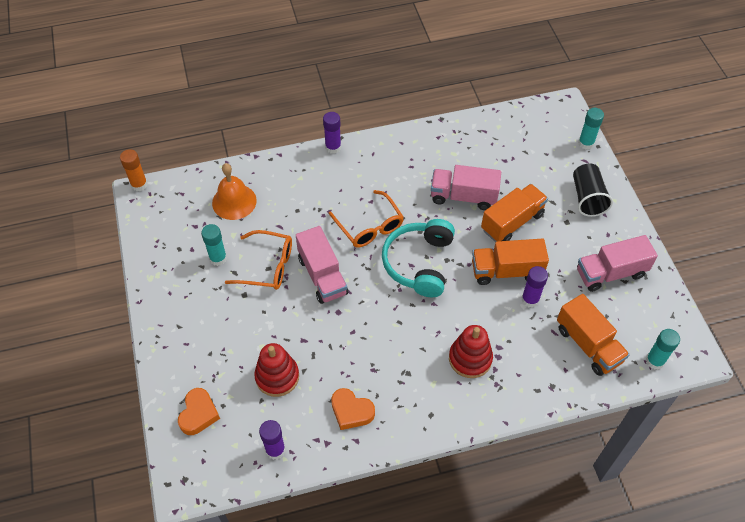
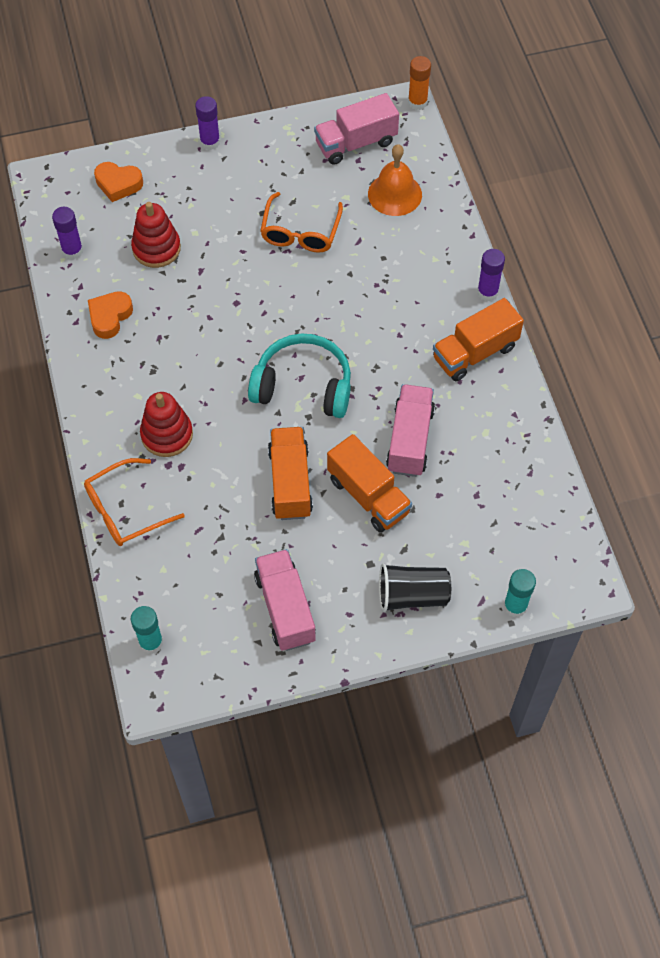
camera: 90 degrees right, 5 degrees up
(218, 258) = (312, 185): turquoise glue stick -> none
(322, 276) = (286, 286): pink truck -> pink truck (356, 143)
(369, 226) = (359, 333): orange glasses -> orange glasses (125, 510)
(530, 299) = (246, 506): purple glue stick -> purple glue stick (210, 142)
(588, 344) = (178, 566): orange truck -> orange truck (474, 353)

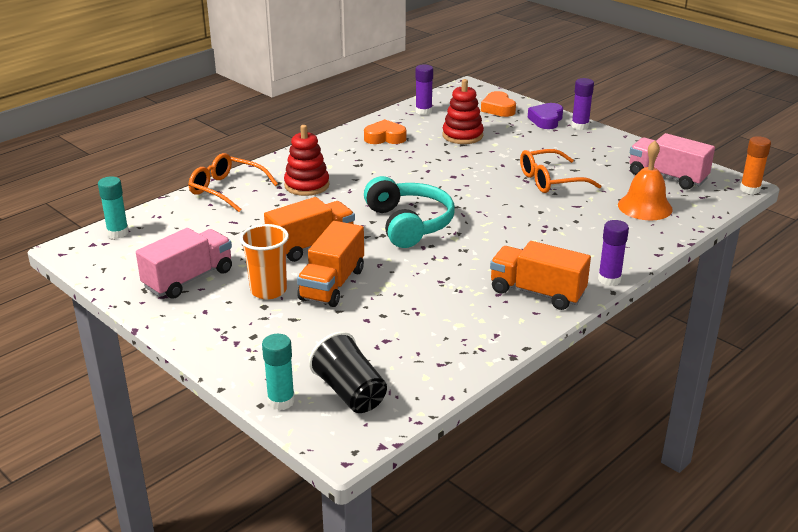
camera: 60 degrees right, 30 degrees down
(176, 160) = (546, 120): none -> purple heart
(347, 550) = (268, 290): none -> orange cup
(410, 440) = (409, 287): pink truck -> none
(412, 595) = (248, 337): black cup -> black cup (350, 392)

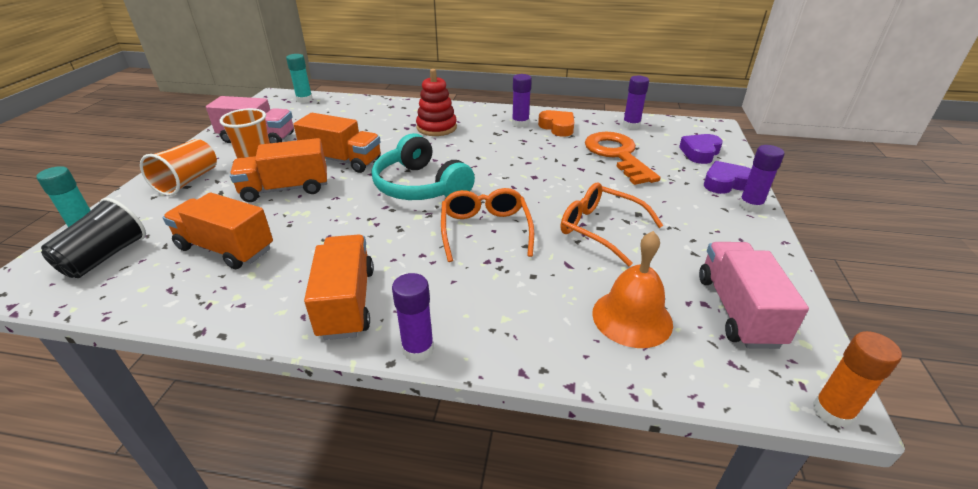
camera: 55 degrees right, 5 degrees up
(226, 190) = (397, 107): orange glasses -> orange glasses (485, 230)
(243, 333) = (188, 181): none -> orange cup
(354, 149) = (520, 123): none -> purple glue stick
(406, 330) = (226, 248): none -> orange truck
(409, 224) = (420, 186): turquoise headphones -> turquoise headphones turned 105 degrees clockwise
(462, 135) = (617, 155): red stacking toy -> orange key
(498, 109) = (700, 153): orange heart -> purple heart

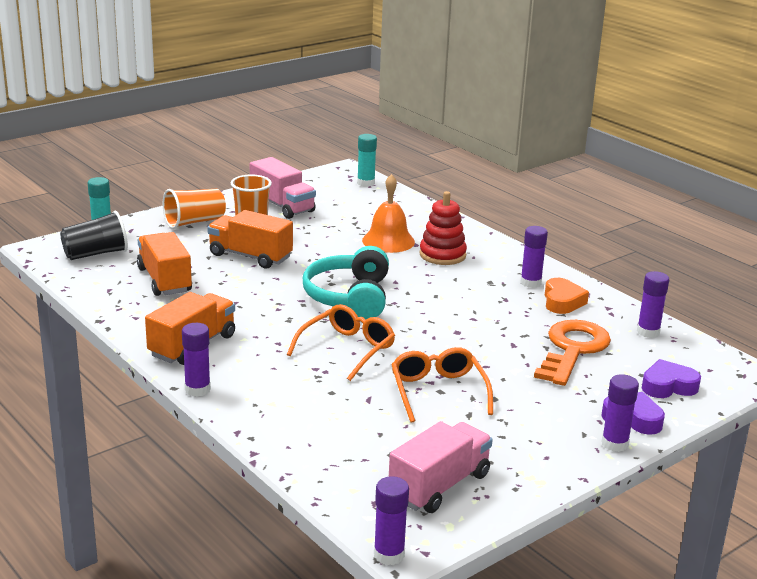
camera: 40 degrees right, 10 degrees down
(342, 160) = (320, 251): orange truck -> none
(632, 318) = (354, 447): orange bell -> orange bell (388, 241)
(832, 412) = (389, 555): orange glue stick -> purple glue stick

